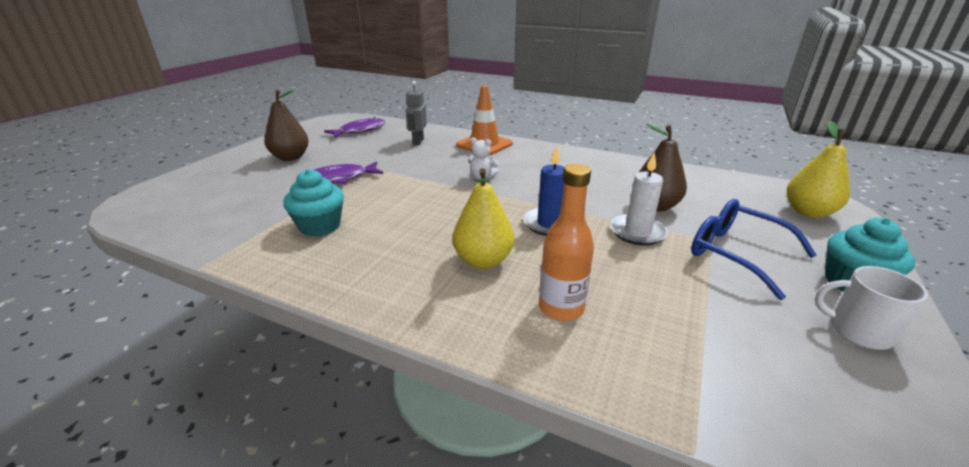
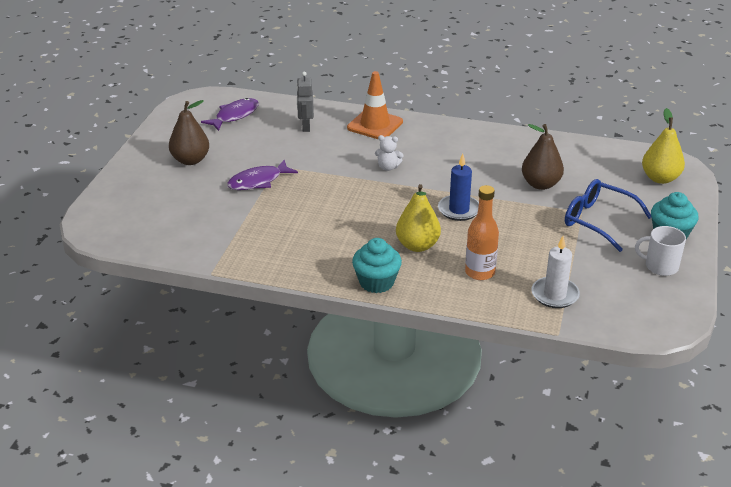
camera: 10 degrees left, 5 degrees up
(320, 226) = (275, 230): turquoise cupcake -> turquoise cupcake (376, 282)
(637, 232) = (527, 210): white candle -> white candle (555, 295)

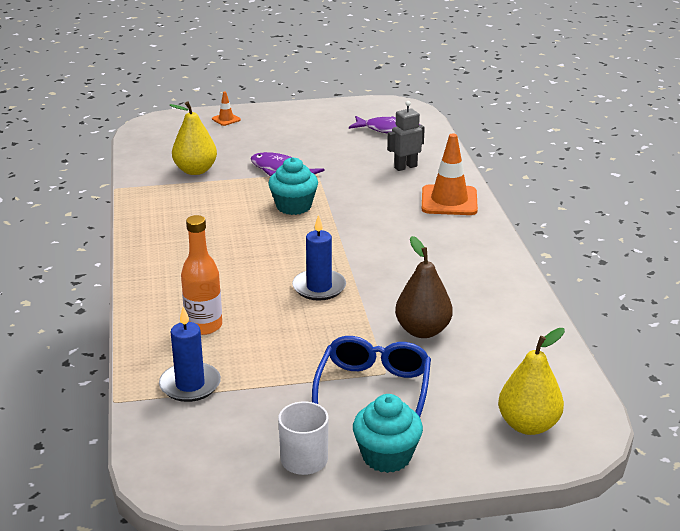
camera: 65 degrees right, 5 degrees down
(128, 185) = (226, 119): none -> orange traffic cone
(190, 160) = (290, 132): brown pear -> none
(376, 282) = (149, 270): turquoise cupcake -> turquoise cupcake (293, 206)
(388, 167) = (369, 228): white teddy bear -> none
(417, 245) = (230, 278): yellow pear -> yellow pear (195, 170)
(555, 295) = (190, 385): white candle -> blue candle

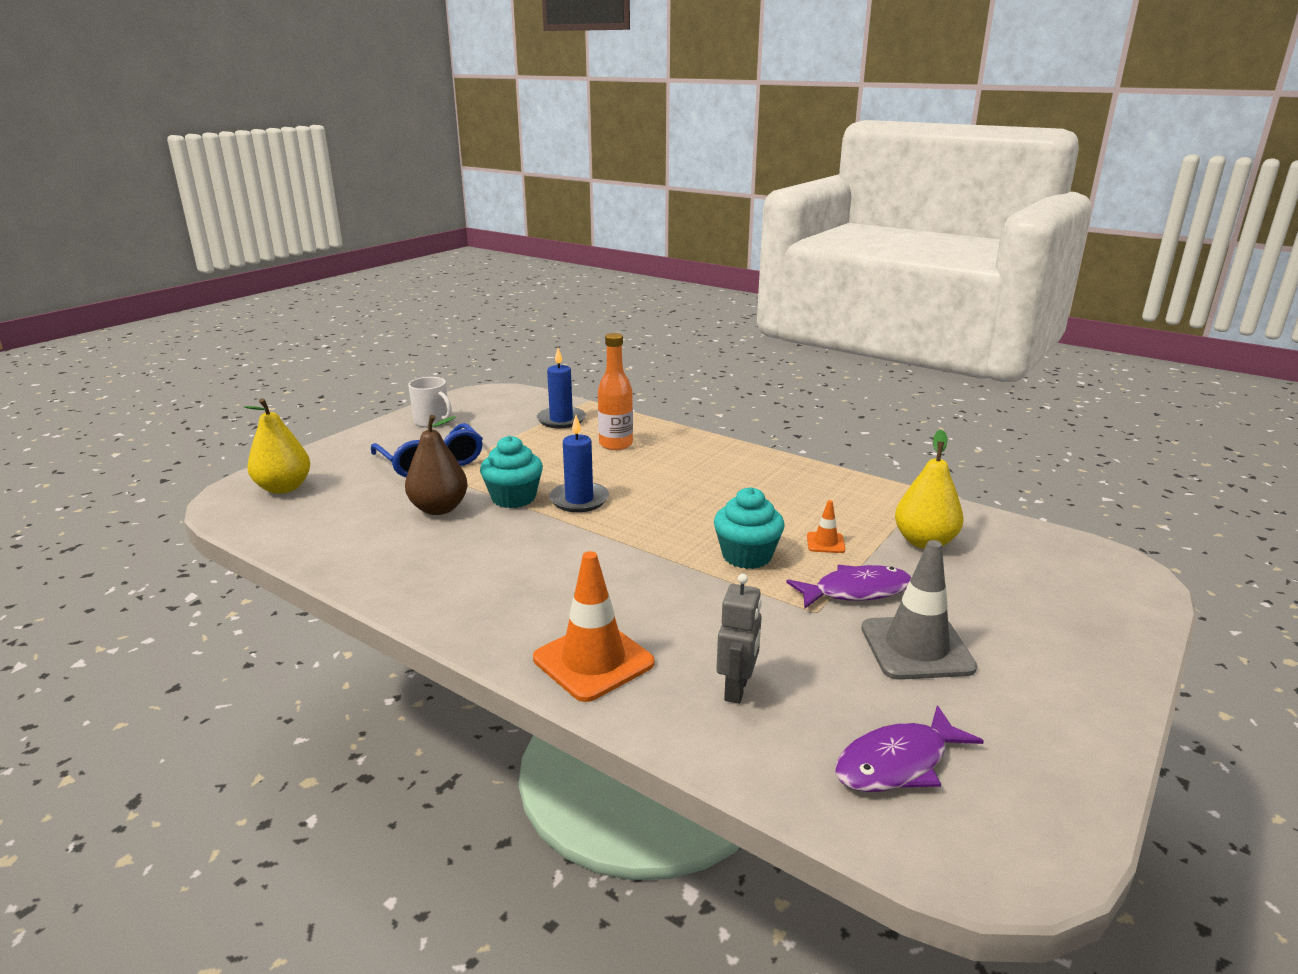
camera: 135 degrees right, 5 degrees down
(226, 119) = (1100, 630): orange traffic cone -> orange traffic cone (825, 543)
(308, 146) = (916, 648): none -> grey traffic cone
(386, 456) = (379, 439): turquoise cupcake -> turquoise cupcake (513, 498)

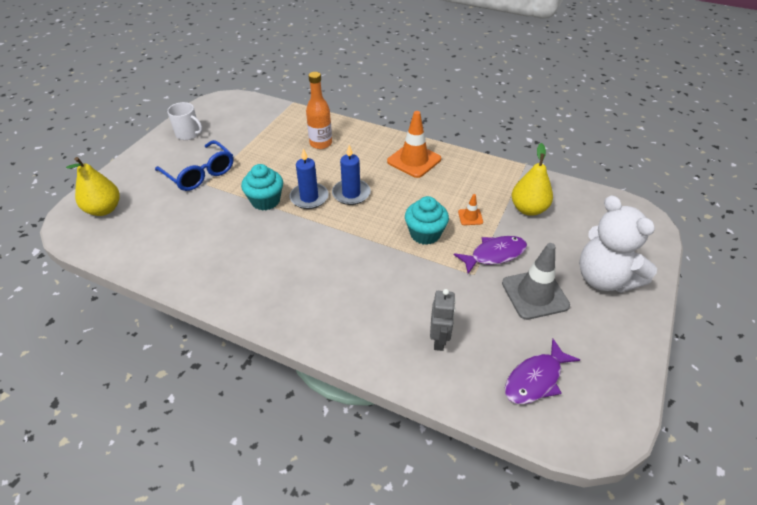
camera: 10 degrees left, 20 degrees up
(439, 509) = (218, 216): brown pear -> none
(561, 420) = (278, 123): blue candle -> blue candle (351, 194)
(593, 661) = (351, 331): orange traffic cone -> orange traffic cone (414, 160)
(1045, 640) = (604, 278): none -> white teddy bear

